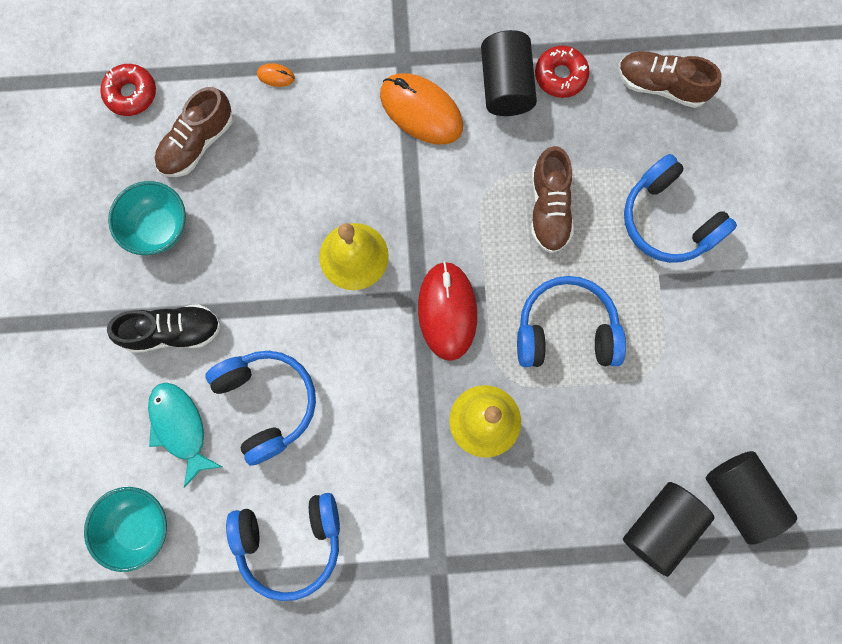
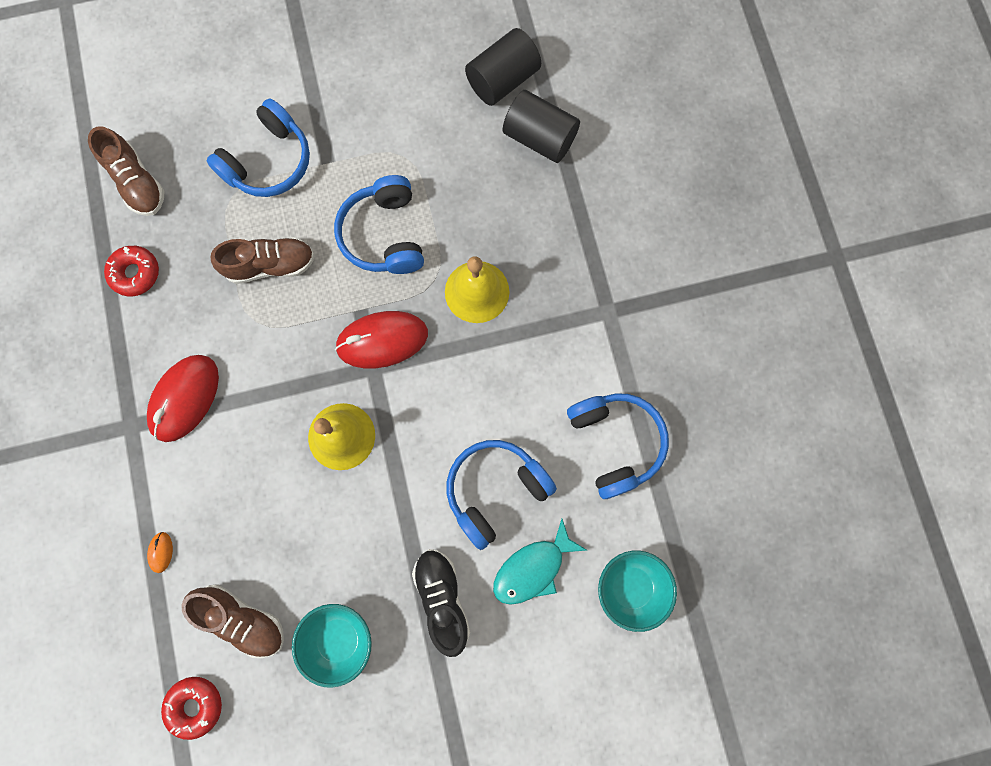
camera: 100 degrees left, 0 degrees up
(421, 111) = (185, 398): orange mouse -> red mouse
(506, 85) = (150, 322): black cylinder -> none
(661, 85) = (138, 183): brown shoe -> brown shoe turned 45 degrees counterclockwise

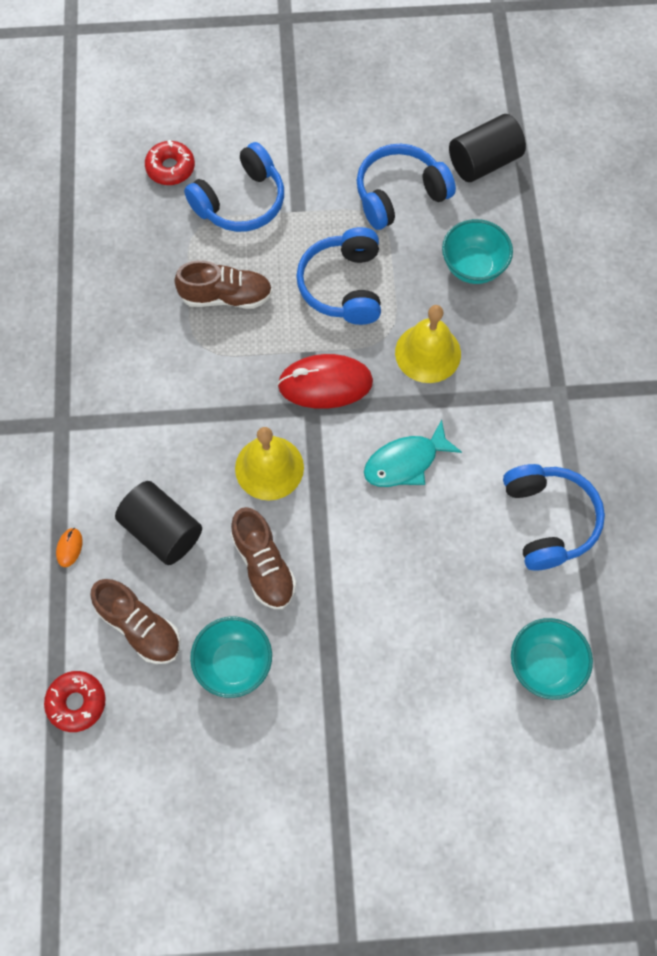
camera: 10 degrees right, 10 degrees down
(135, 273) = (92, 283): red donut -> red donut (170, 168)
(138, 183) = (110, 201): brown shoe -> brown shoe (263, 565)
(185, 398) = (120, 406): red mouse -> none
(442, 598) = (346, 642): black shoe -> none
(495, 490) = (417, 546): blue headphones -> blue headphones (399, 195)
(508, 194) = (473, 267): none -> turquoise bowl
(533, 568) = (445, 628): turquoise fish -> turquoise fish (405, 462)
(539, 138) = (512, 220): black cylinder -> black cylinder (162, 530)

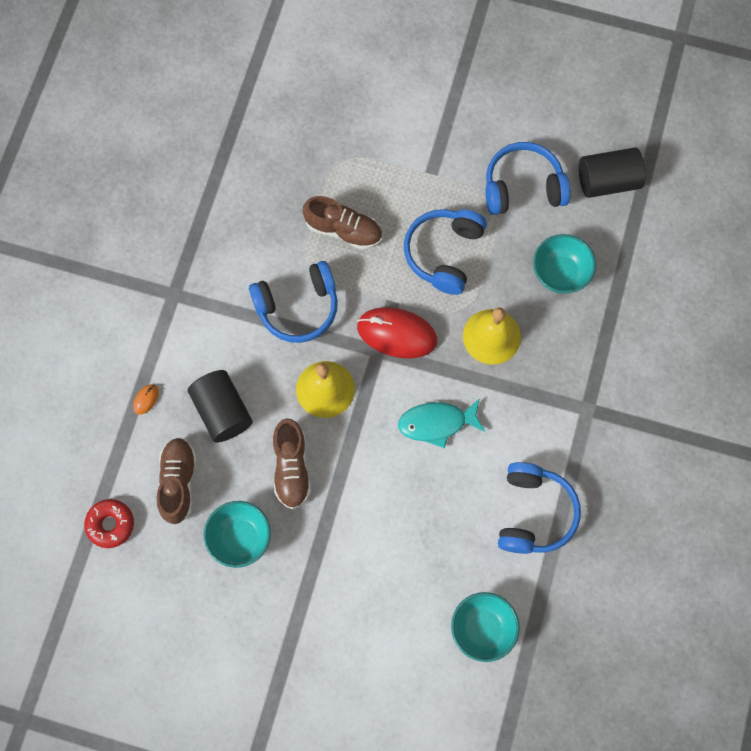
camera: 20 degrees right, 5 degrees up
(140, 626) = (178, 482): brown shoe -> brown shoe turned 150 degrees counterclockwise
(170, 168) = (338, 99): red donut -> none
(241, 202) = (386, 149): blue headphones -> blue headphones (298, 307)

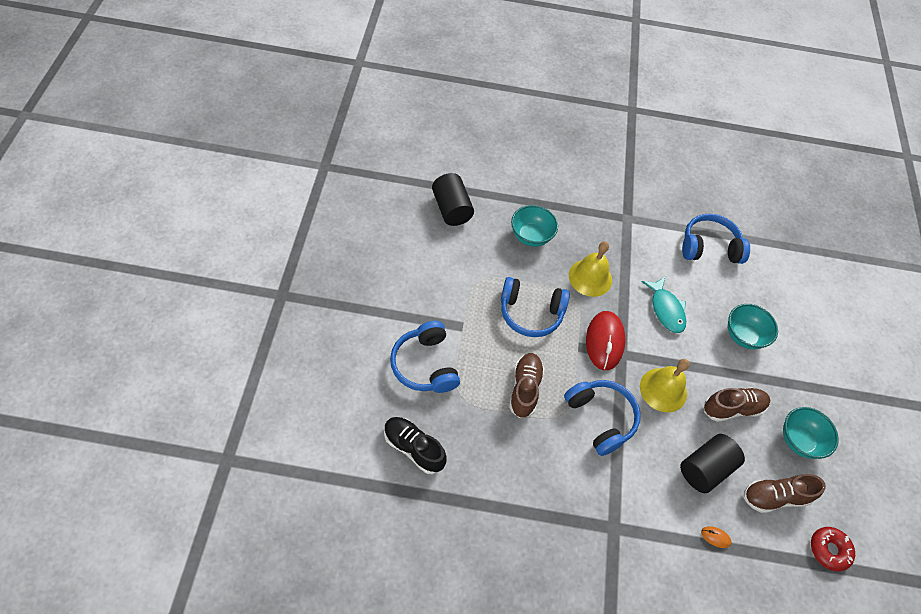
camera: 105 degrees left, 15 degrees down
(288, 108) = (414, 448): none -> black shoe
(482, 628) = (796, 274): turquoise bowl -> turquoise bowl (743, 336)
(523, 187) = (465, 262): blue headphones -> blue headphones (425, 365)

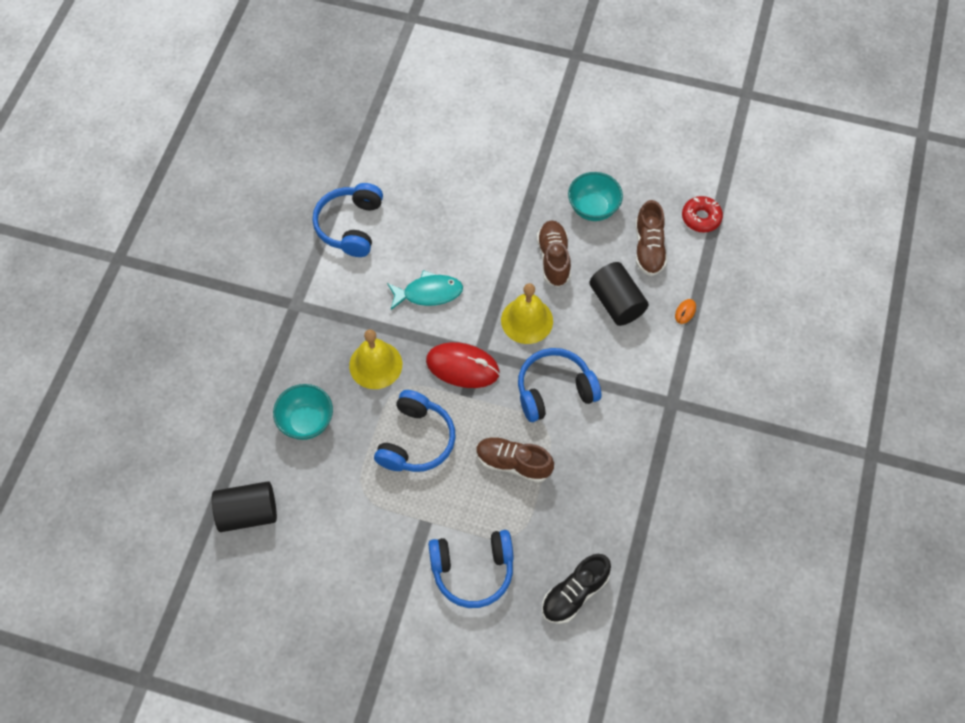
camera: 75 degrees left, 5 degrees up
(743, 336) = (470, 224): turquoise bowl -> none

